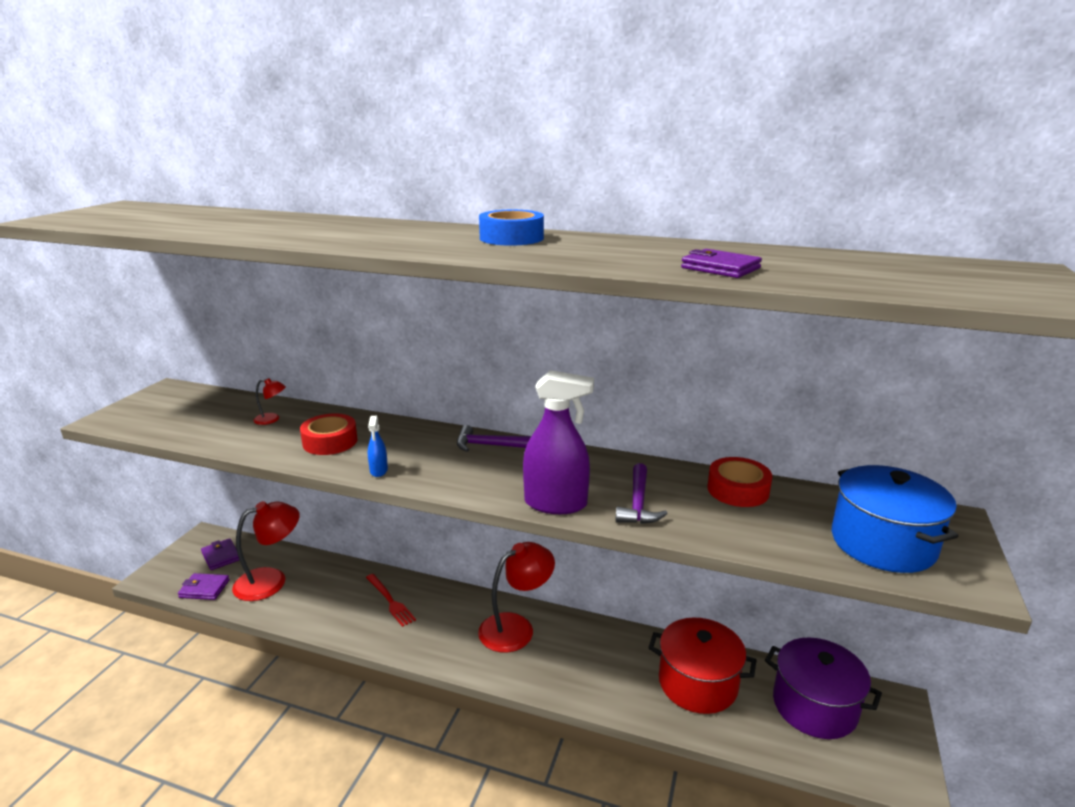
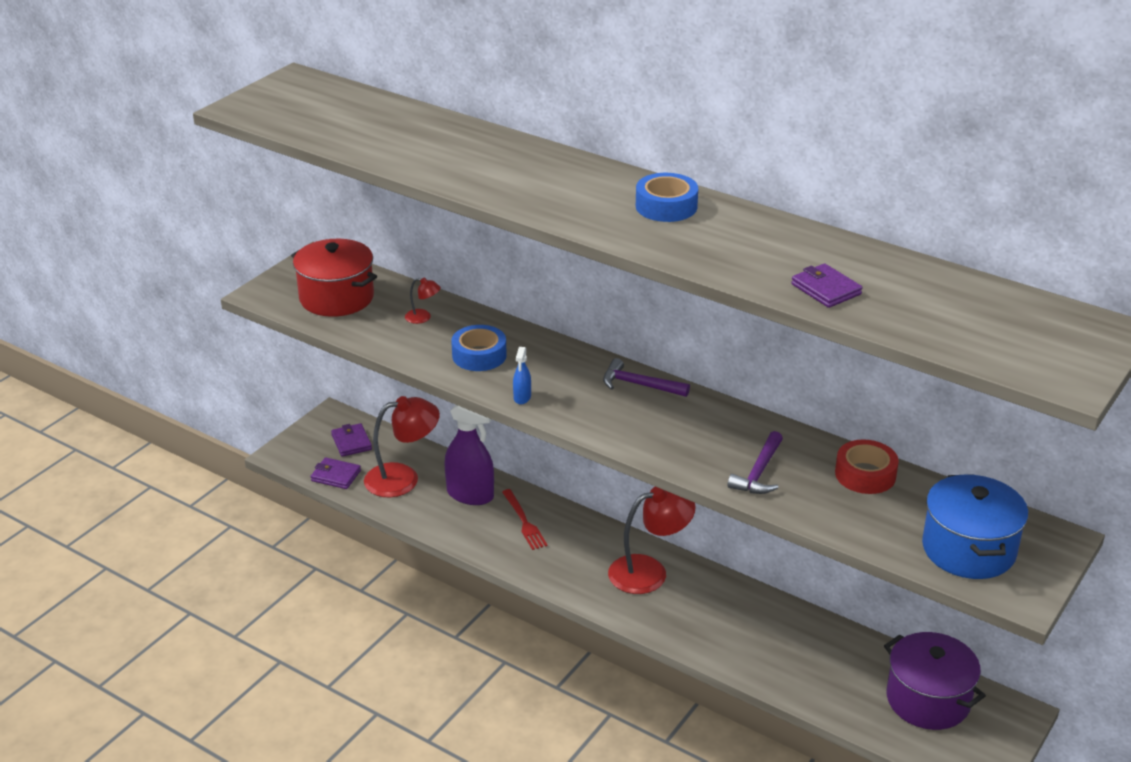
camera: 15 degrees right, 10 degrees up
(330, 442) = (479, 355): red tape -> blue tape
(556, 504) = (680, 460): purple spray bottle -> purple spray bottle (470, 495)
(697, 683) = (818, 658): red pot -> red pot (336, 298)

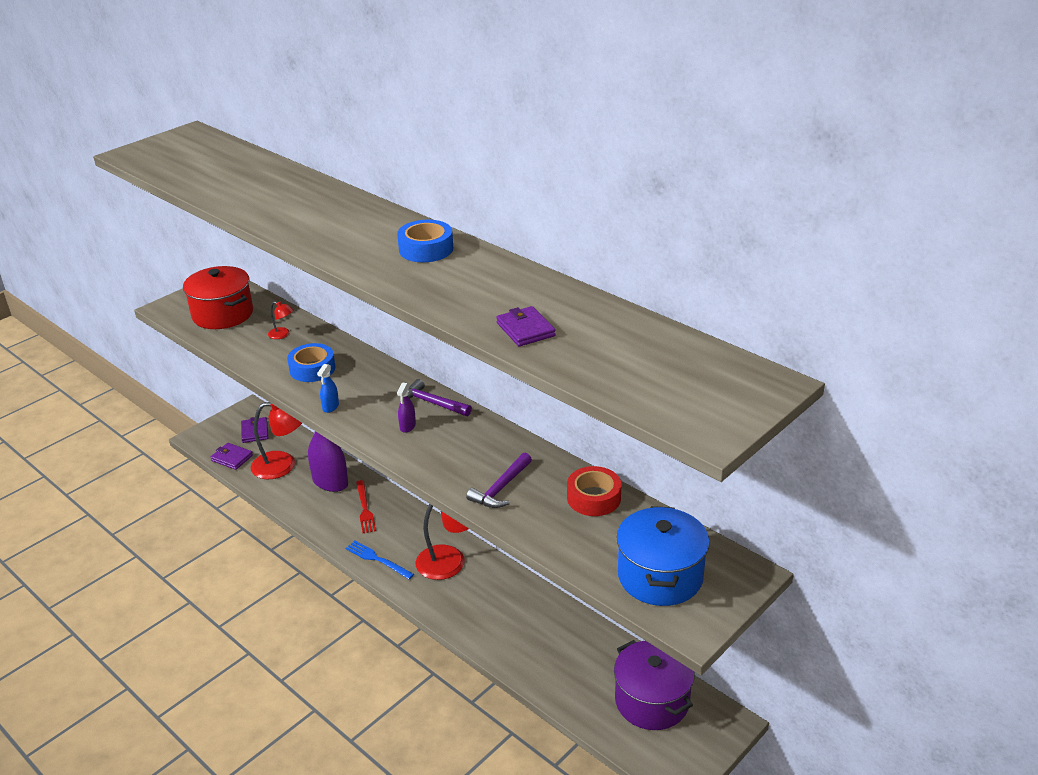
camera: 10 degrees right, 0 degrees up
(561, 578) = (377, 559): none -> blue fork
(622, 413) = (407, 426): none -> purple spray bottle

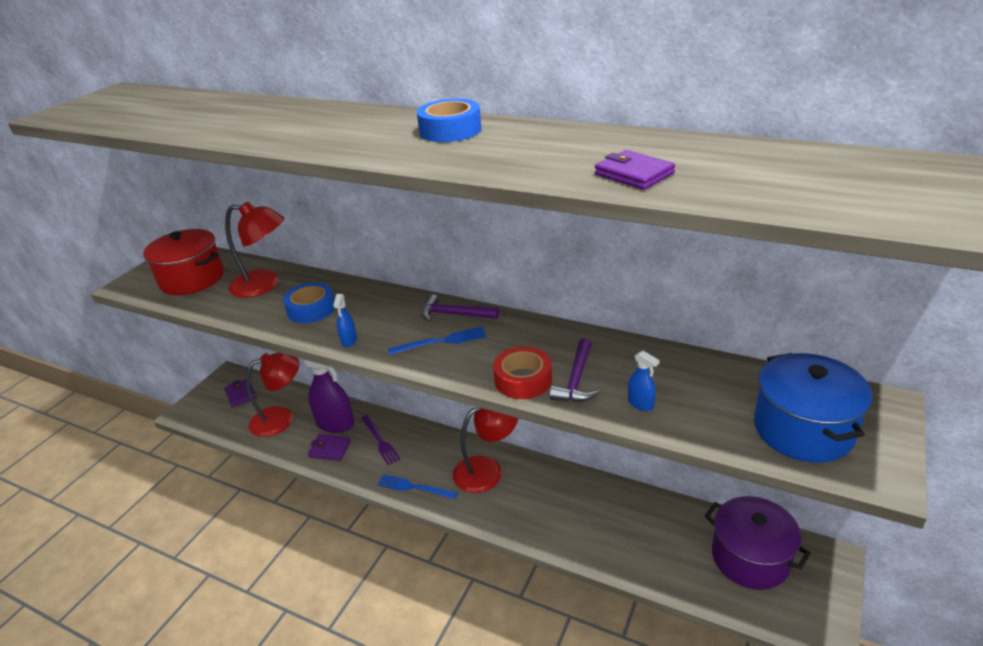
camera: 15 degrees left, 0 degrees up
(232, 458) = (226, 424): purple wallet -> purple wallet (330, 449)
(282, 335) = (264, 285): red lamp -> red lamp, size x2.24
(365, 509) = (380, 441): red fork -> purple fork
(407, 426) = (441, 341): purple spray bottle -> blue fork
(540, 522) = (640, 404): none -> blue spray bottle
(593, 498) = (676, 367): red tape -> red tape (523, 380)

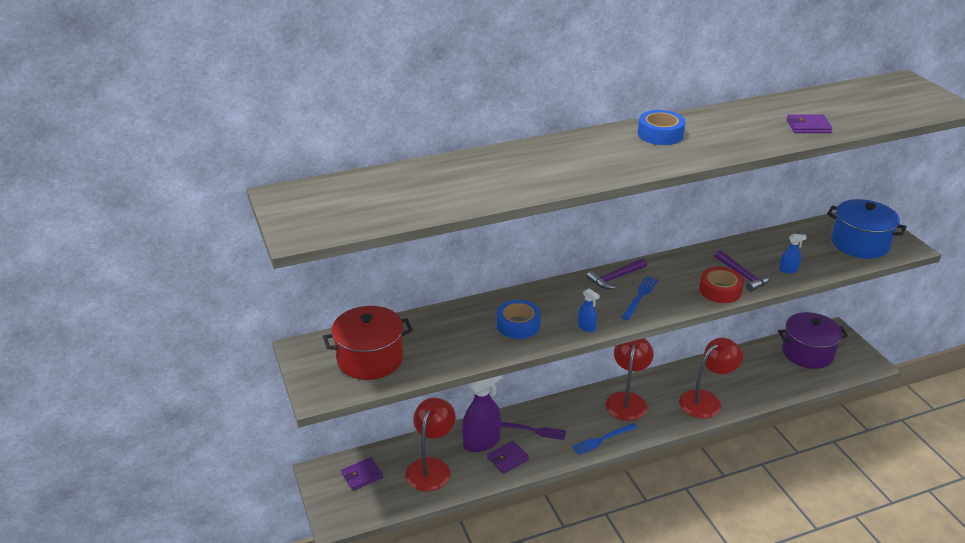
camera: 50 degrees left, 0 degrees up
(241, 394) = (362, 475): purple wallet -> purple wallet turned 45 degrees counterclockwise
(264, 285) = (444, 330): red lamp -> red lamp (706, 400)

